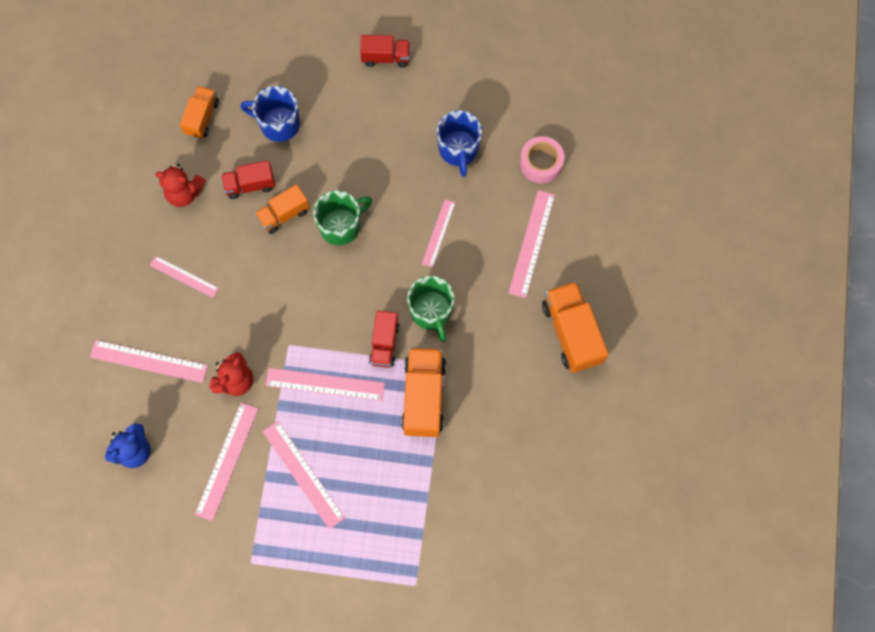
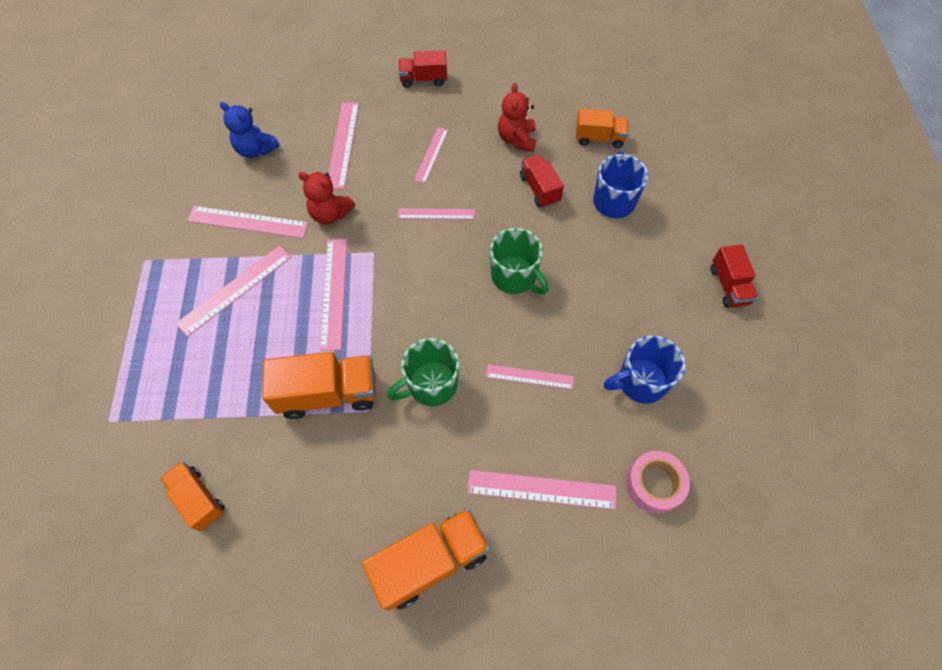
camera: 80 degrees right, 10 degrees down
(257, 282) = (436, 214): none -> pink ruler
(284, 214) = (515, 223): orange truck -> orange truck (198, 499)
(384, 343) = (386, 342): red truck -> red truck (423, 79)

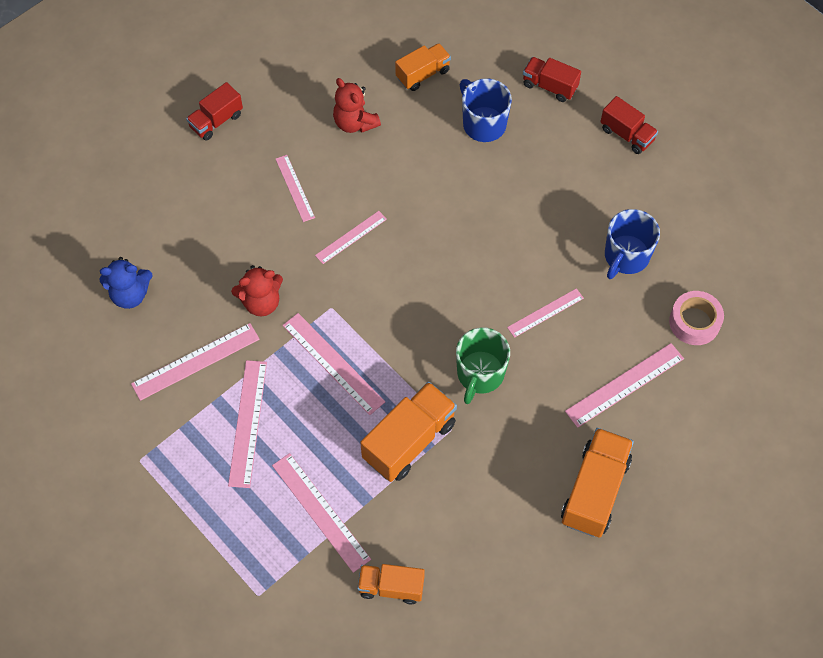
camera: 40 degrees left, 0 degrees up
(343, 144) = (206, 233): pink ruler -> pink ruler (320, 512)
(514, 277) = (464, 244): green mug -> none
(539, 189) = (415, 155): red truck -> red truck (549, 86)

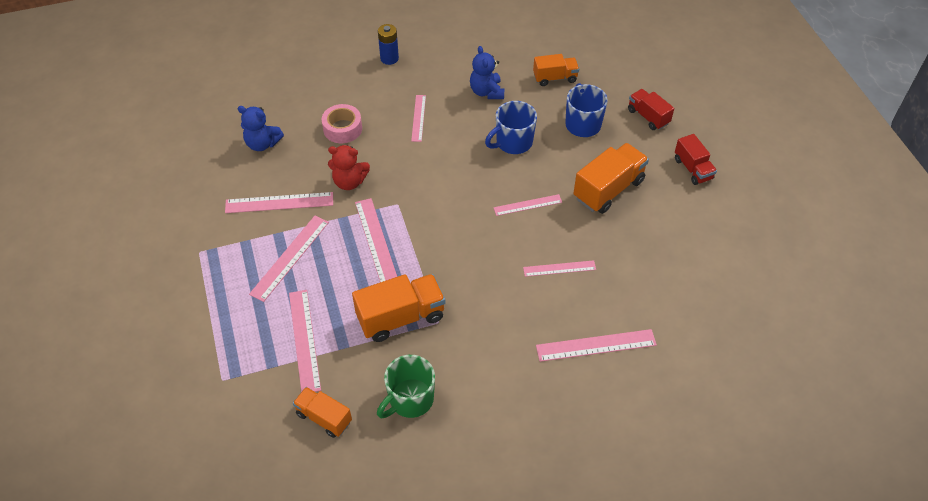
camera: 25 degrees right, 10 degrees down
(216, 121) = (389, 58): red truck -> blue battery
(351, 237) = (440, 163): pink ruler -> pink ruler (527, 205)
(355, 123) = (486, 92): red teddy bear -> blue teddy bear
(480, 374) = (483, 292): green mug -> green mug (410, 400)
(595, 491) = (527, 415): orange truck -> orange truck (608, 189)
(626, 256) = (646, 253): blue mug -> blue mug (513, 142)
(694, 322) = (679, 321): pink tape -> pink tape (342, 129)

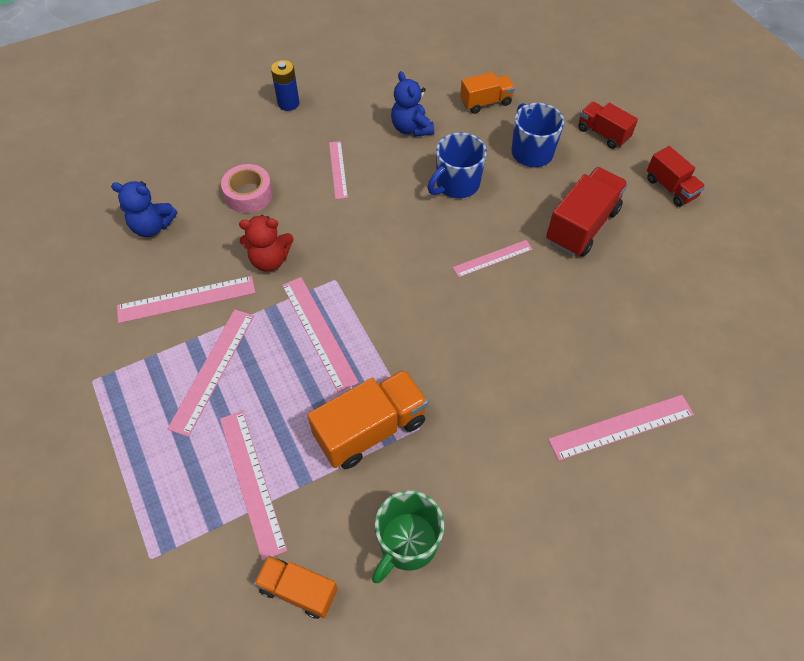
camera: 10 degrees left, 5 degrees up
(559, 268) = (550, 333): pink ruler -> none
(608, 189) = (582, 226): orange truck -> red truck

